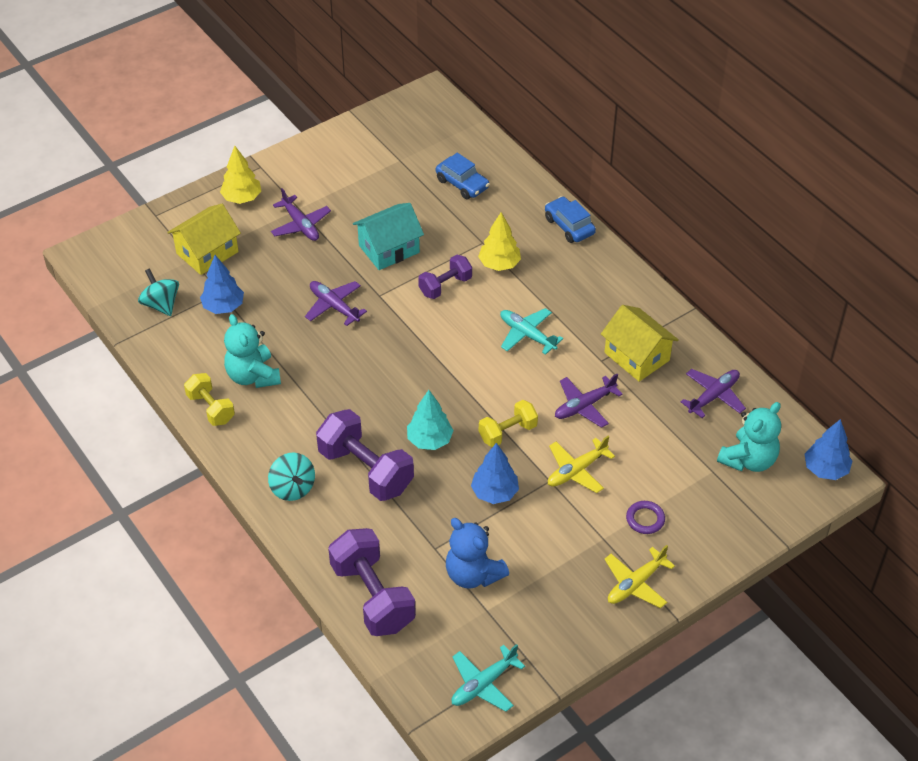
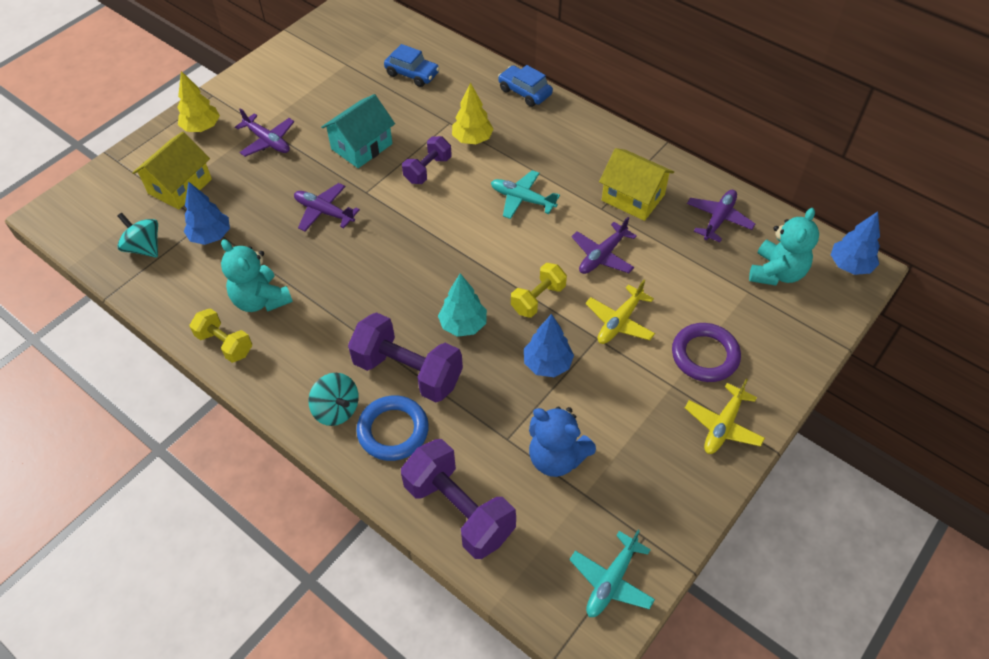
camera: 15 degrees left, 5 degrees up
(336, 517) = (393, 431): none -> blue ring
(645, 519) = (705, 355): purple ring -> purple ring, size x1.69

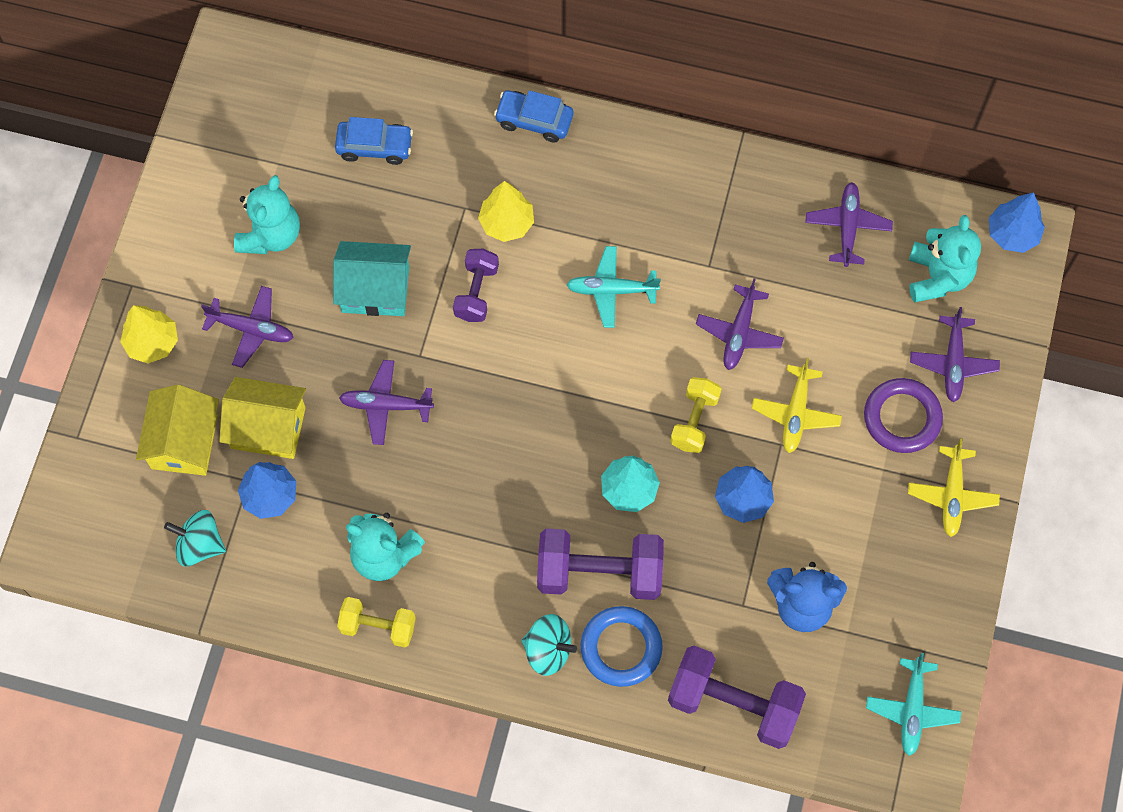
camera: 25 degrees left, 15 degrees up
(315, 97) = (270, 235): none -> turquoise teddy bear
(361, 146) = (375, 289): turquoise house -> turquoise house turned 75 degrees clockwise
(633, 197) = (738, 235): yellow house -> yellow house (268, 428)
(764, 333) = (953, 363): none -> purple plane

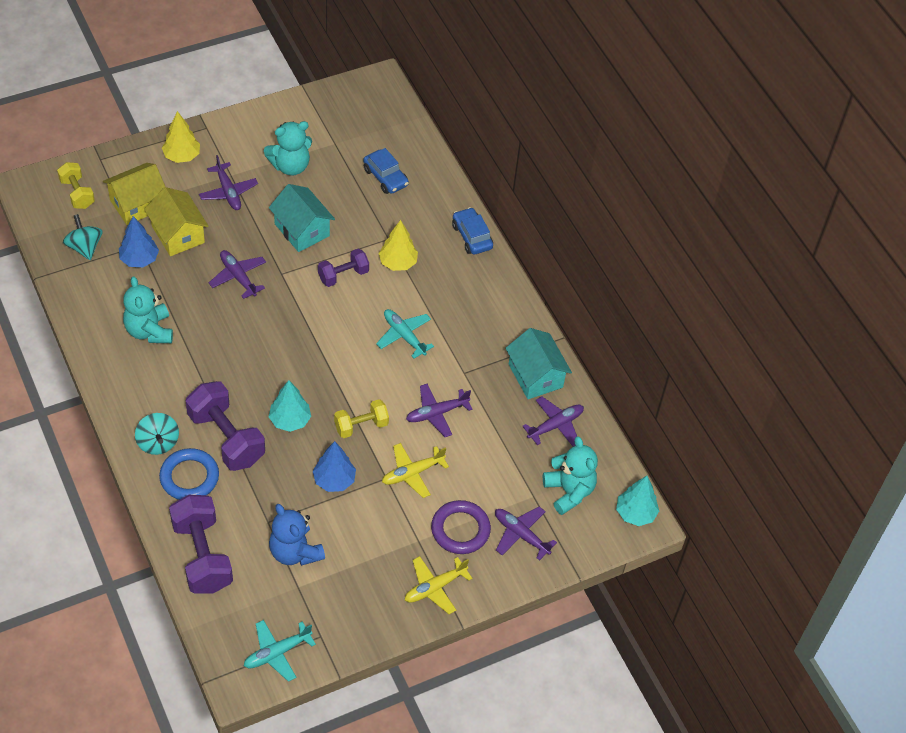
camera: 45 degrees right, 15 degrees down
(378, 626) = (105, 355): yellow dumbbell -> yellow dumbbell (77, 193)
(770, 198) = (535, 376): none -> turquoise house
(938, 277) = (569, 491): turquoise teddy bear -> turquoise teddy bear turned 75 degrees counterclockwise
(953, 363) = (521, 534): purple plane -> purple plane turned 75 degrees clockwise
(1012, 234) = (635, 513): blue tree -> turquoise tree

